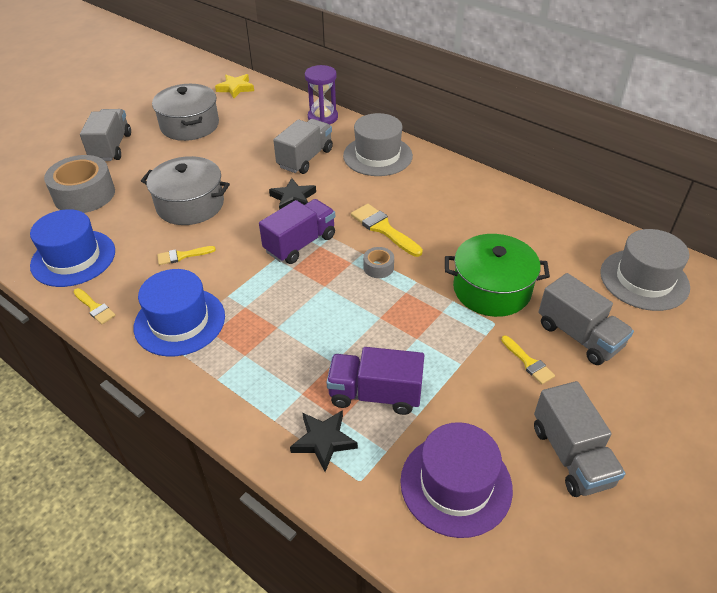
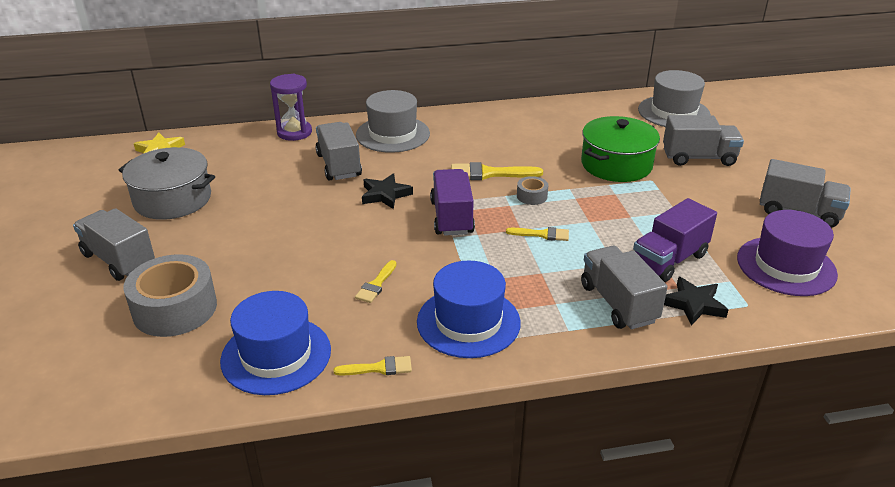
camera: 50 degrees left, 10 degrees down
(190, 204) = (305, 250): grey pot -> none
(278, 391) = (618, 303): none -> grey truck
(528, 362) = (703, 186): yellow brush -> yellow brush (542, 234)

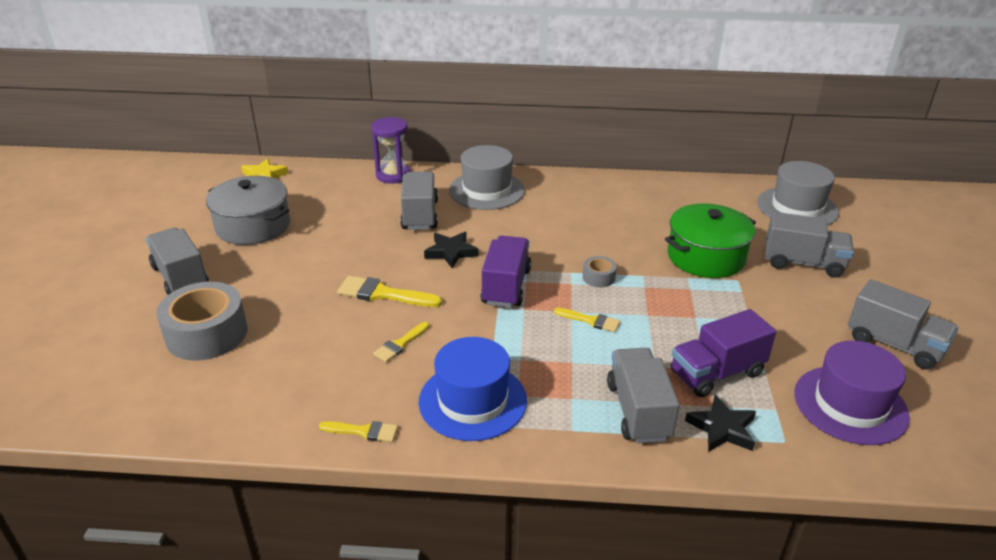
camera: 15 degrees right, 0 degrees up
(276, 355) = (275, 398): blue hat -> none
(489, 173) = (565, 246): yellow brush -> yellow brush (383, 294)

